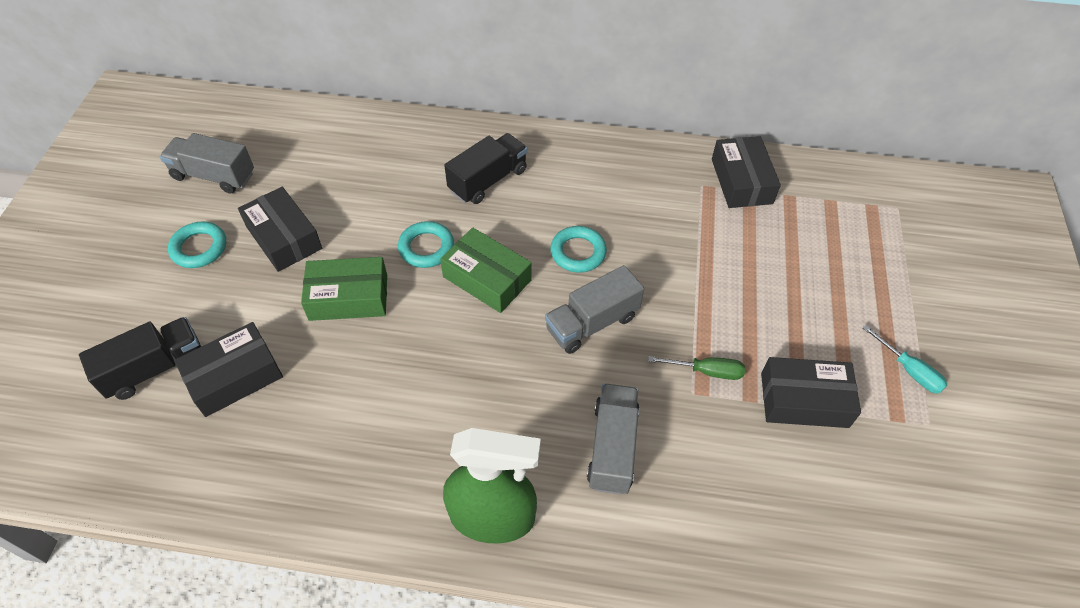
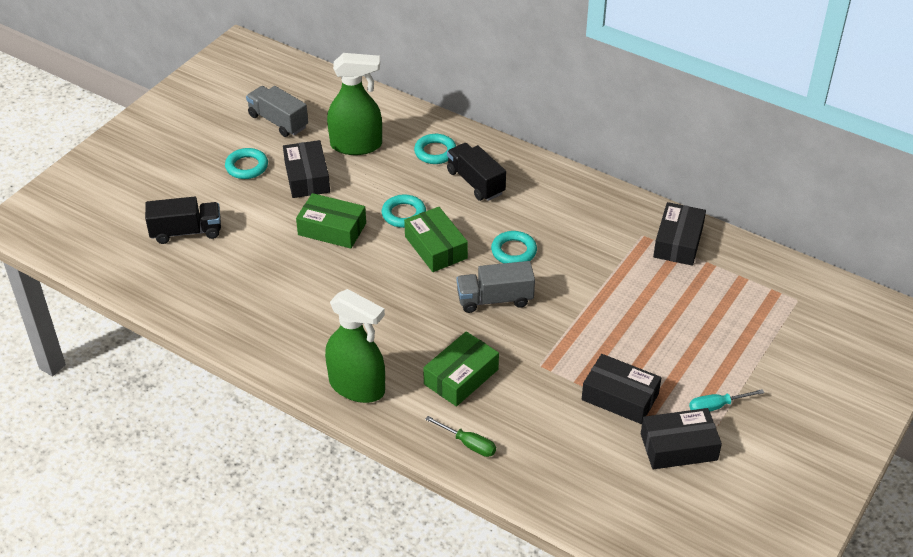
camera: 25 degrees right, 10 degrees down
(234, 377) = (234, 253): black box -> black box (678, 447)
(325, 177) = (356, 145): none -> green spray bottle
(422, 157) = (435, 152): none -> turquoise ring
(488, 180) = (475, 182): black truck -> black truck turned 105 degrees counterclockwise
(612, 447) = (461, 377): grey truck -> green box
(706, 371) = (559, 356): green screwdriver -> green screwdriver (468, 444)
(909, 370) = (716, 406): turquoise screwdriver -> turquoise screwdriver turned 90 degrees clockwise

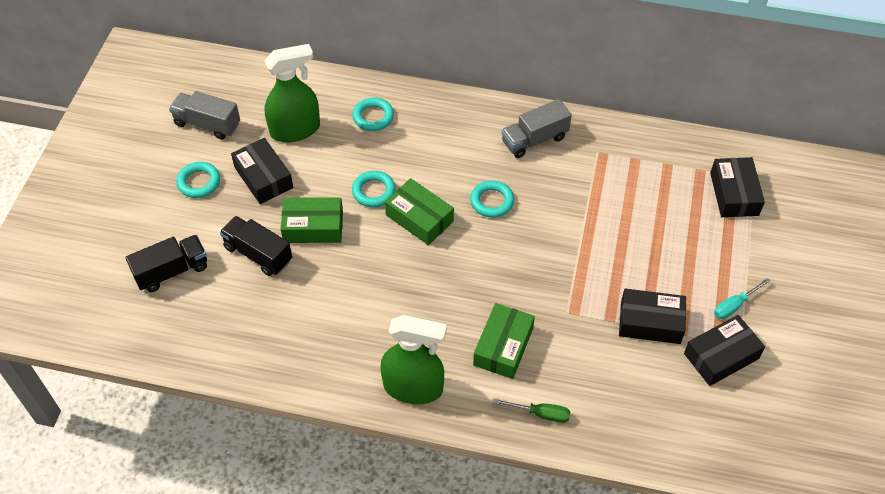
camera: 20 degrees left, 10 degrees up
(475, 182) = (425, 139): black truck -> black truck (258, 254)
(495, 299) = (497, 257): grey truck -> grey truck (534, 140)
(678, 242) = (630, 150): black box -> black box (734, 194)

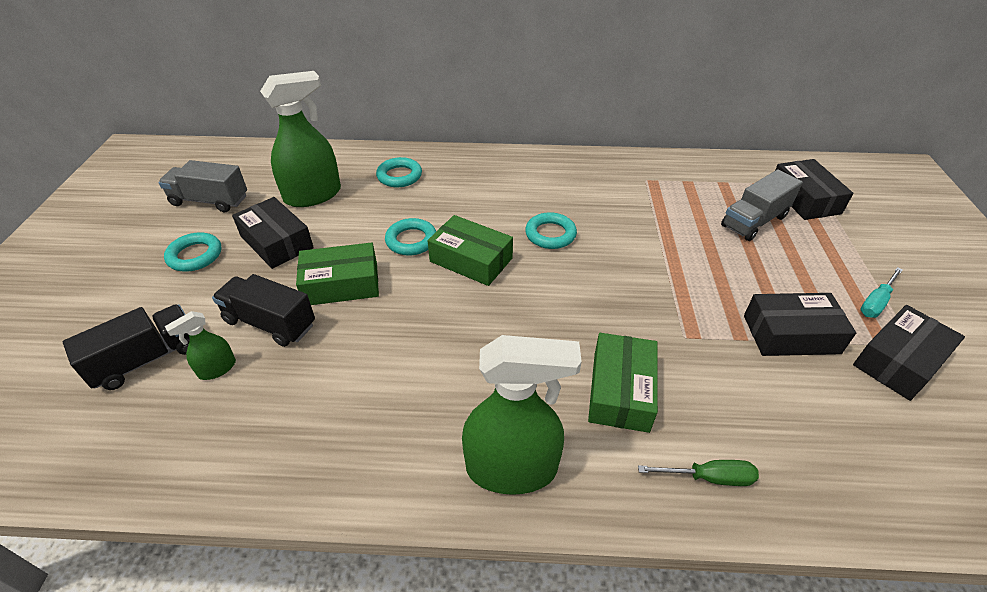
camera: 10 degrees left, 10 degrees down
(221, 286) = (217, 369): none -> green spray bottle
(534, 140) = (577, 177): grey truck -> grey truck (754, 221)

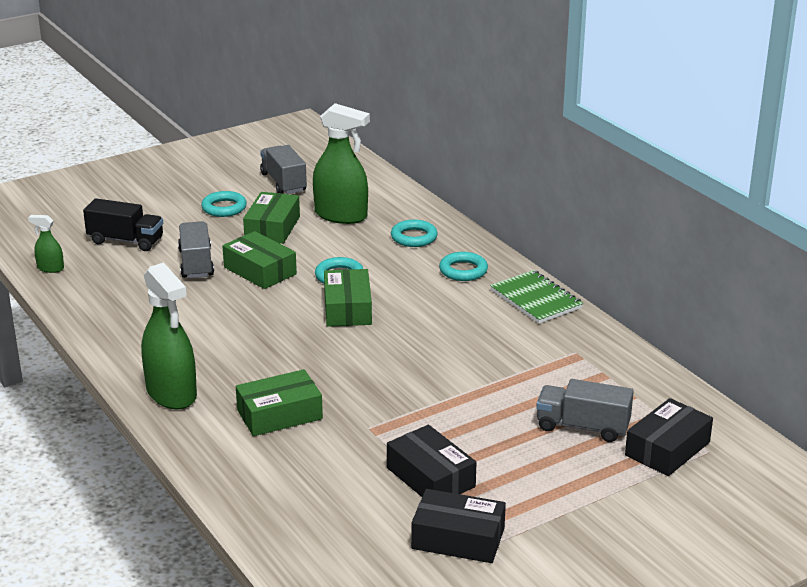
camera: 55 degrees right, 15 degrees down
(217, 369) = (142, 265): green spray bottle -> green spray bottle (50, 268)
(270, 323) = (196, 263): black truck -> grey truck
(276, 242) = (272, 228): black box -> green box
(550, 234) = (424, 331): turquoise ring -> turquoise ring (463, 270)
(556, 164) = (536, 299): none -> green notebook
(709, 477) = (237, 469): green screwdriver -> none
(876, 302) = (532, 516): turquoise screwdriver -> none

